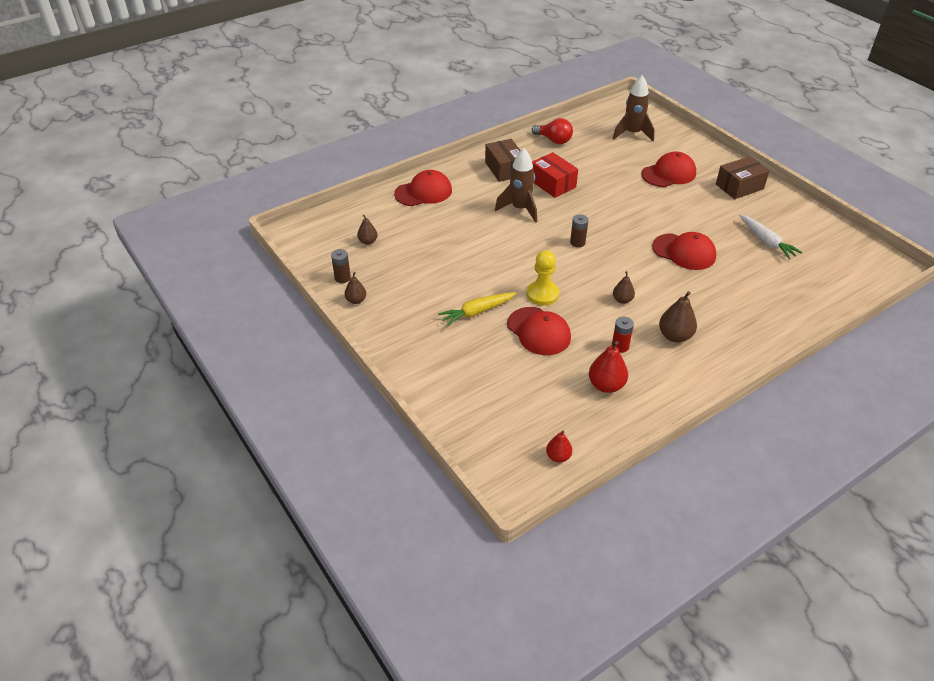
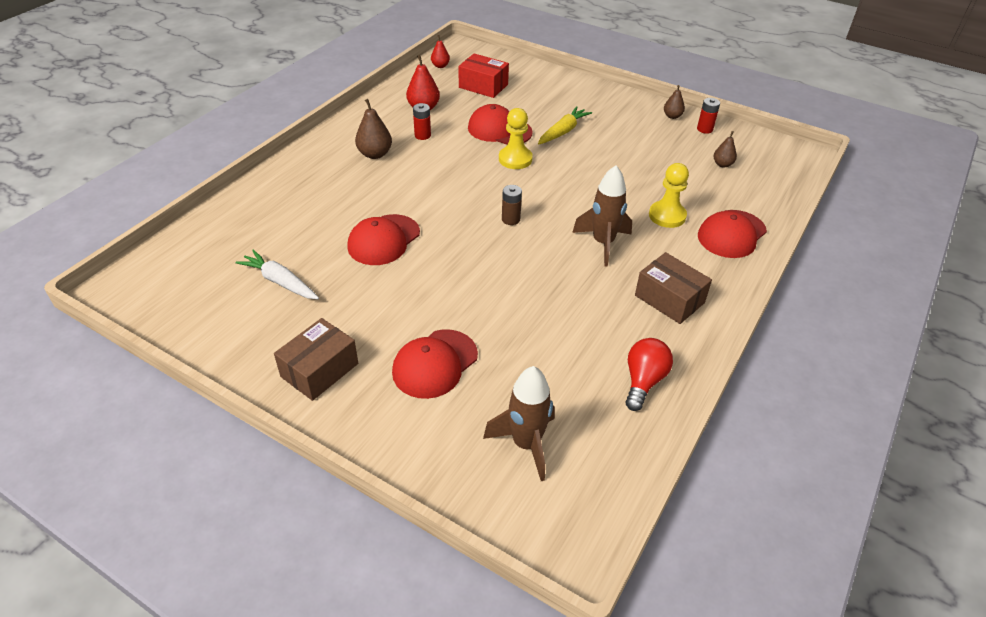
camera: 155 degrees right, 0 degrees up
(342, 278) = (704, 129): brown battery -> red battery
(456, 215) = (667, 216): none -> yellow pawn
(552, 184) = (589, 293): red box -> red box (483, 86)
(554, 140) = (643, 381): red light bulb -> red light bulb turned 105 degrees clockwise
(622, 300) = (435, 172): brown pear -> none
(684, 252) = (383, 240): red cap -> red cap turned 60 degrees counterclockwise

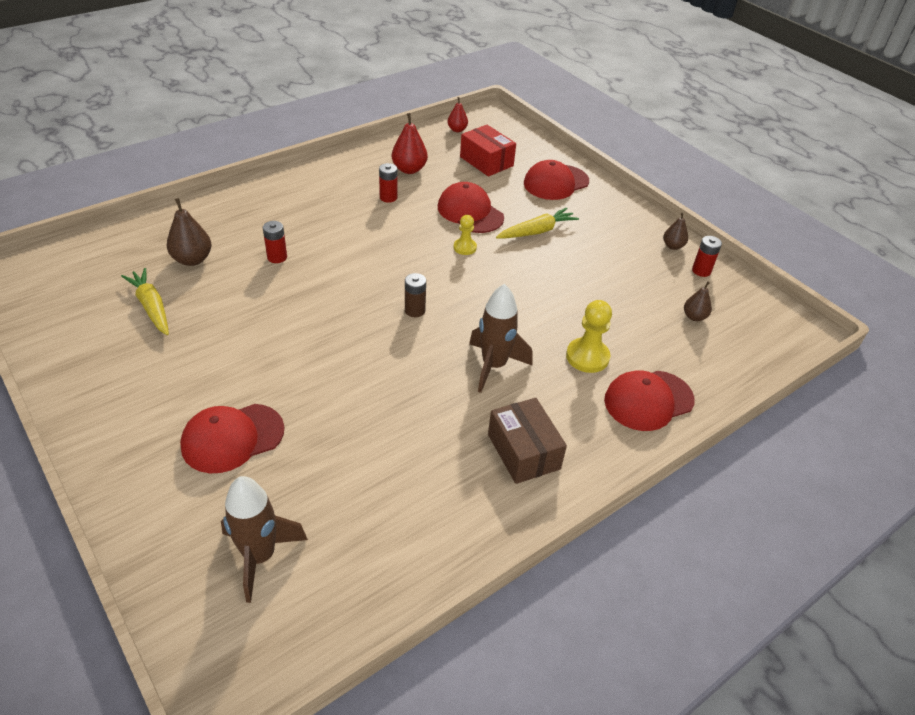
camera: 20 degrees right, 0 degrees up
(280, 282) = (151, 307): white carrot -> yellow carrot
(319, 370) = (123, 406): brown box -> none
(362, 209) = (277, 257): none -> red battery
(375, 154) = (328, 204): brown pear -> brown pear (192, 259)
(383, 240) = (274, 294): red cap -> red cap (555, 182)
(515, 159) = (465, 247): yellow pawn -> yellow pawn, size x0.61
(643, 381) = (430, 534): red light bulb -> none

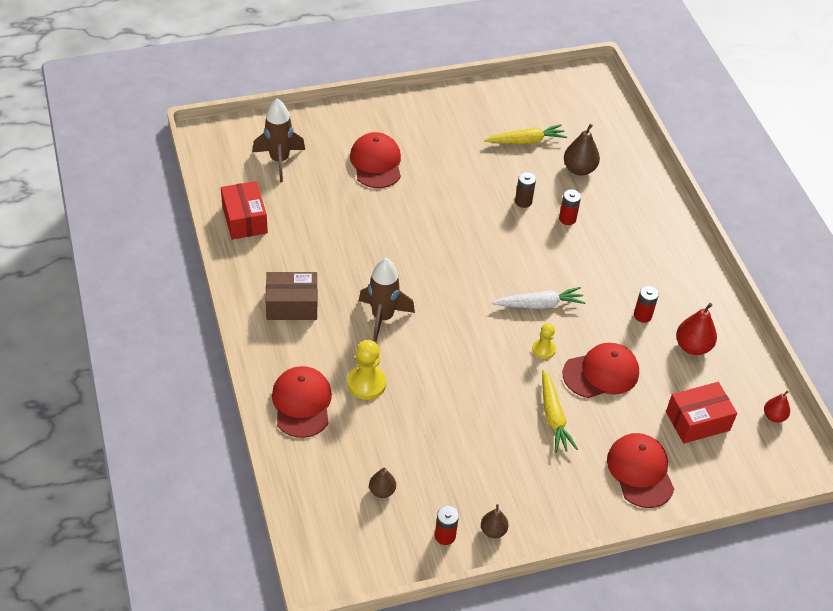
camera: 110 degrees right, 5 degrees up
(402, 557) = (244, 219): none -> red box
(409, 258) = (540, 304): none -> white carrot
(415, 310) = (467, 288): brown battery -> brown battery (523, 201)

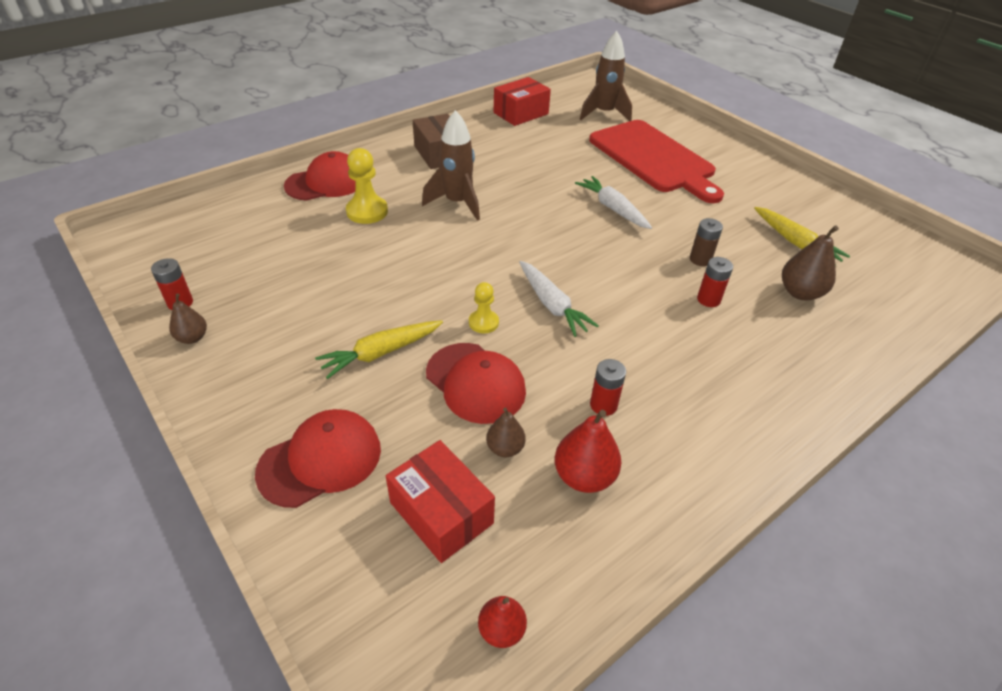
camera: 70 degrees right, 5 degrees down
(376, 163) = (654, 159): red cap -> red cutting board
(382, 491) = (232, 249): brown pear -> brown pear (505, 448)
(437, 221) = (612, 208): none -> white carrot

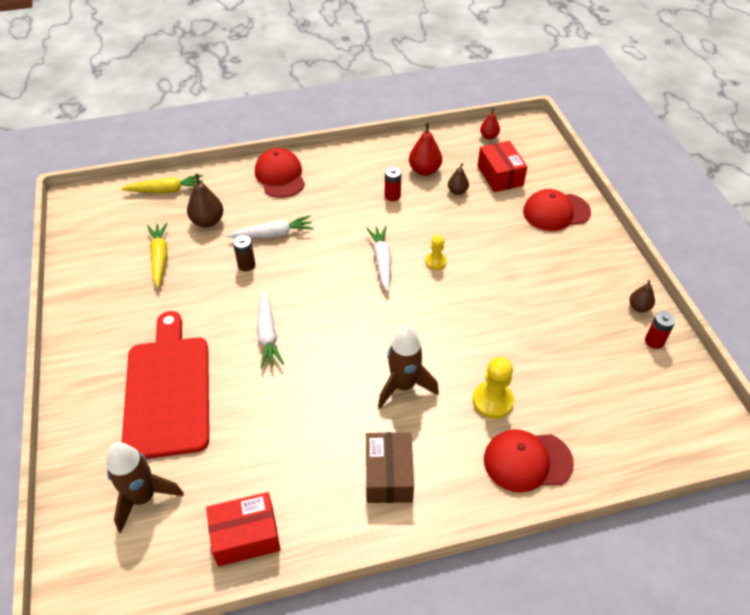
camera: 155 degrees left, 5 degrees up
(380, 353) = (511, 260): yellow carrot -> yellow carrot (166, 190)
(475, 383) = (458, 226): red cap -> red cap (280, 176)
(708, 299) = (273, 234): red battery -> white carrot

